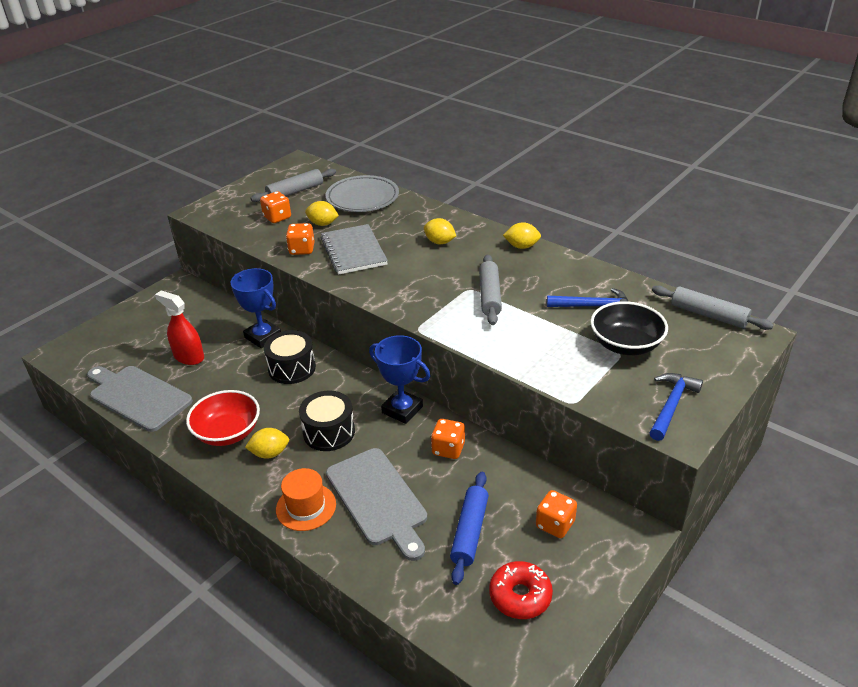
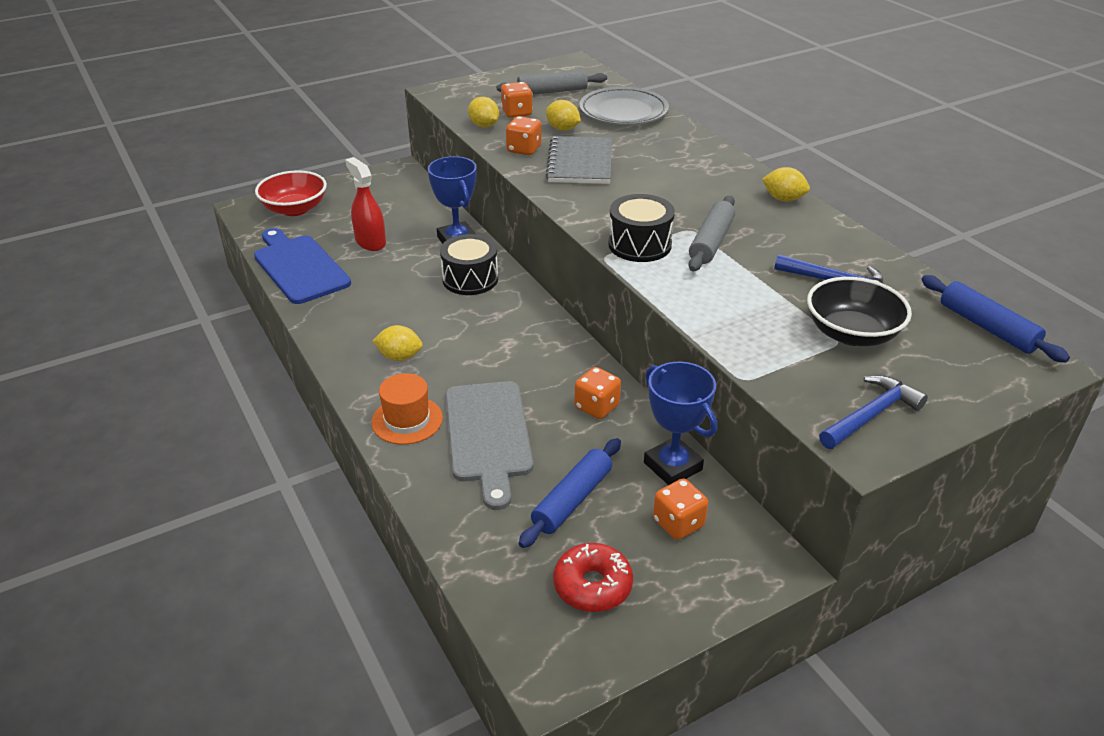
camera: 20 degrees right, 0 degrees up
(137, 396) = (299, 267): grey cutting board -> blue cutting board
(227, 432) = (368, 325): red bowl -> red bowl (295, 209)
(329, 432) = (473, 353): black drum -> black drum (639, 245)
(402, 409) = (567, 352): blue trophy -> blue trophy (673, 466)
(439, 242) = (685, 174): yellow lemon -> yellow lemon (484, 126)
(708, 315) = (987, 327): grey rolling pin -> blue rolling pin

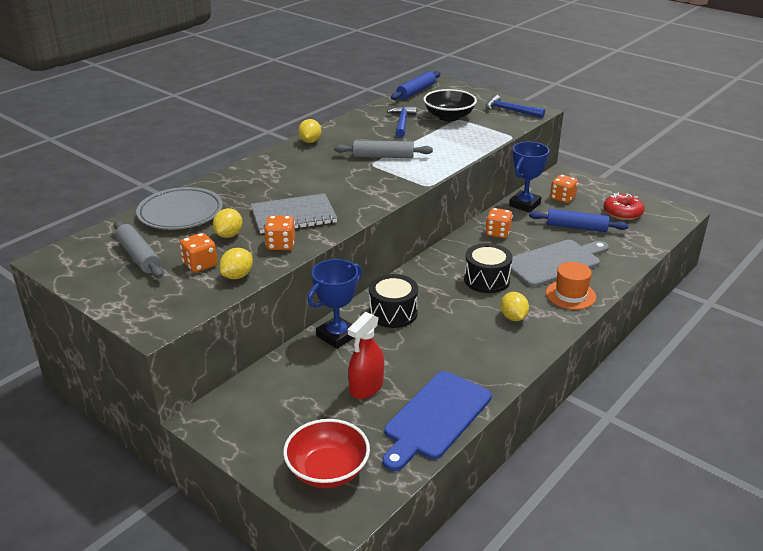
camera: 110 degrees left, 5 degrees down
(639, 245) = (404, 177): black drum -> black drum (486, 280)

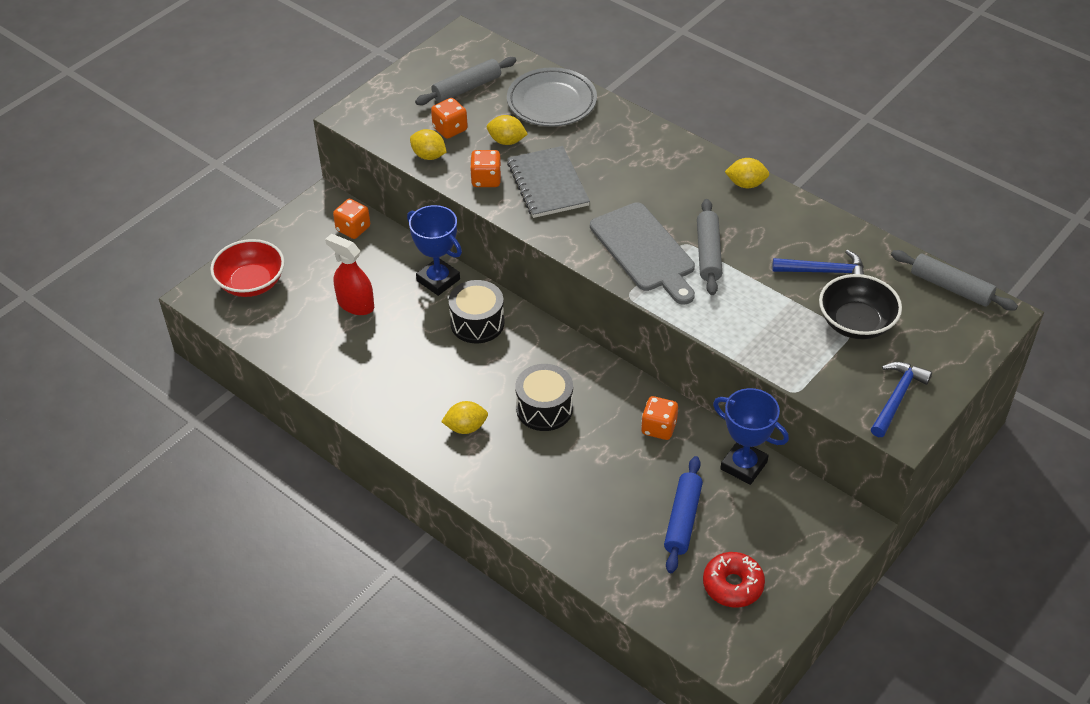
camera: 90 degrees right, 15 degrees up
(416, 91) = (951, 287): blue rolling pin -> grey rolling pin
(435, 418) = (307, 354): blue cutting board -> none
(555, 262) = (586, 482): grey cutting board -> grey cutting board (644, 251)
(562, 198) = (770, 514): orange dice -> orange dice (353, 229)
(570, 295) = (511, 488): orange hat -> none

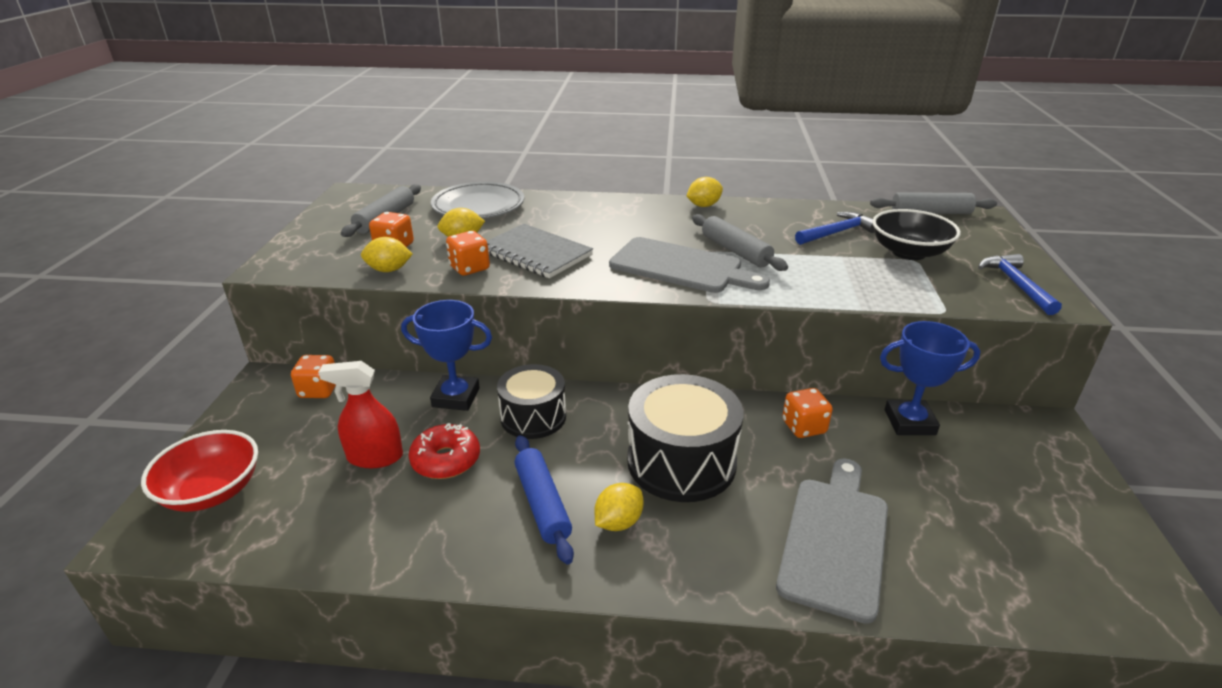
camera: 35 degrees left, 15 degrees down
(544, 408) = (681, 462): black drum -> black drum, size x1.53
(586, 510) = (835, 539): none -> grey cutting board
(682, 519) = (928, 497): blue rolling pin -> blue rolling pin (542, 504)
(733, 585) = (1051, 534): red donut -> red donut (446, 460)

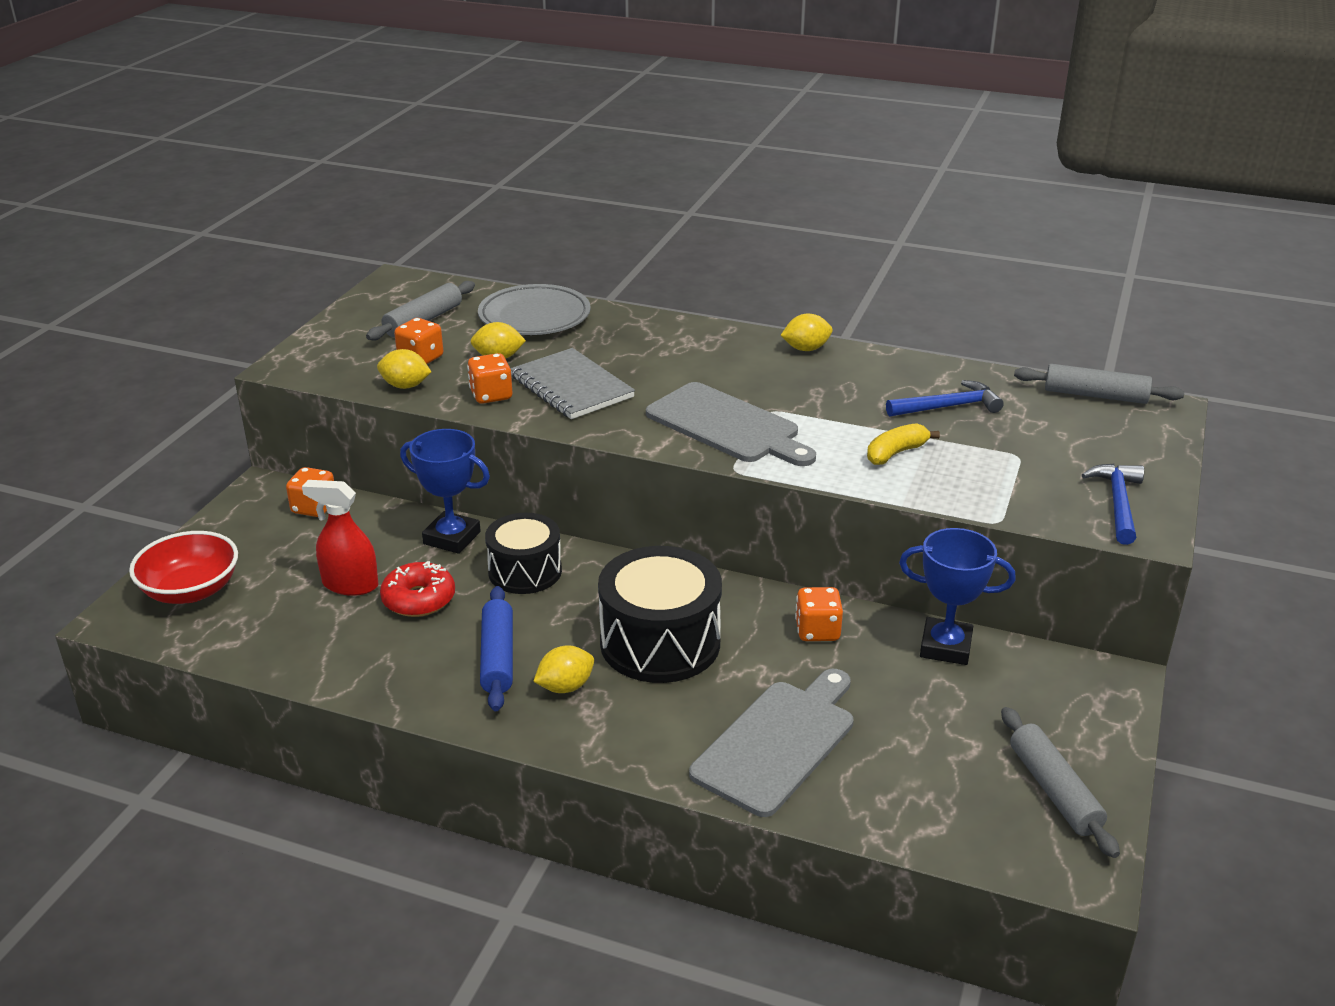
camera: 15 degrees right, 0 degrees up
(735, 251) = (804, 414): grey rolling pin -> grey rolling pin (1054, 790)
(825, 270) = (896, 453): none -> yellow banana
(908, 252) = (1018, 445): black bowl -> none

